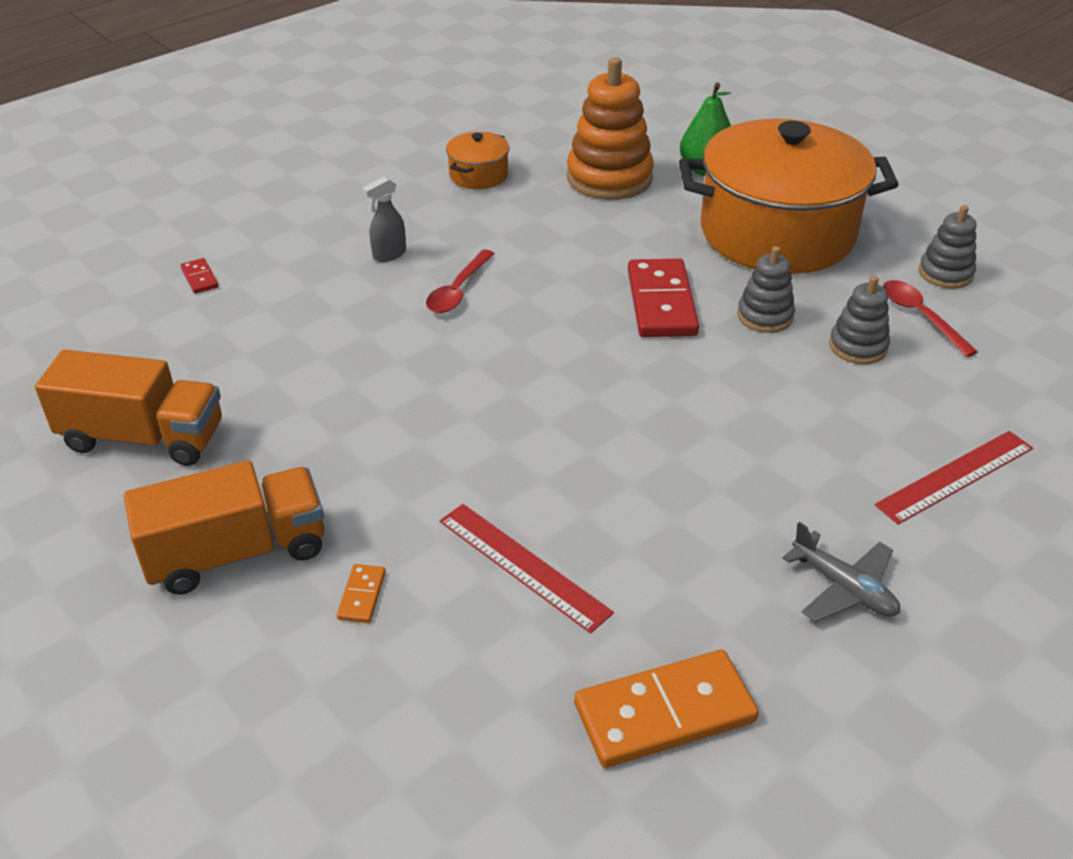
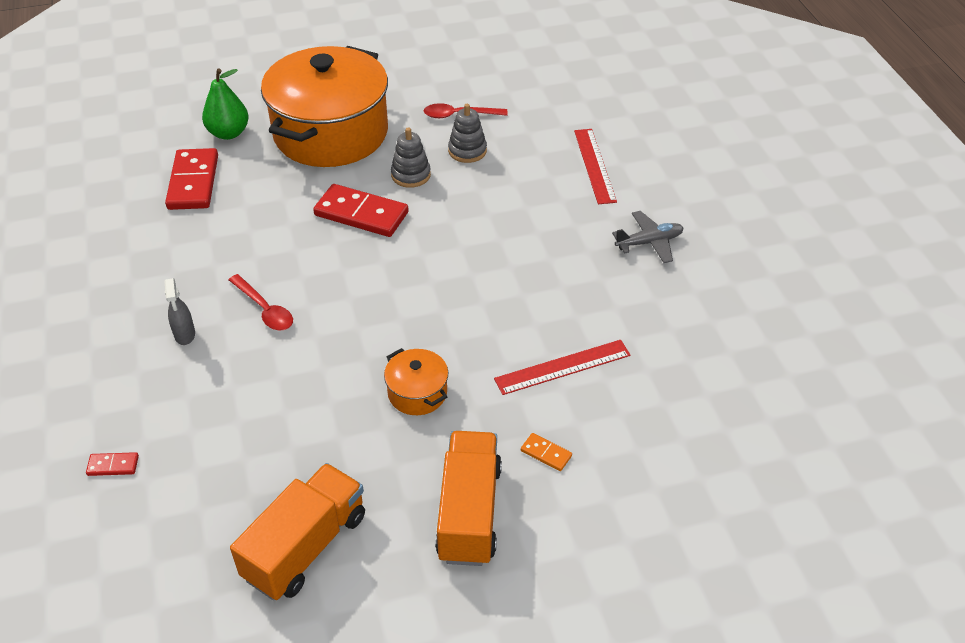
camera: 65 degrees left, 5 degrees up
(478, 175) = (121, 249): orange pot -> orange pot (417, 393)
(609, 178) = (193, 182): orange stacking toy -> red domino
(664, 712) = (698, 346): orange domino -> none
(945, 273) = (428, 87): grey stacking toy -> none

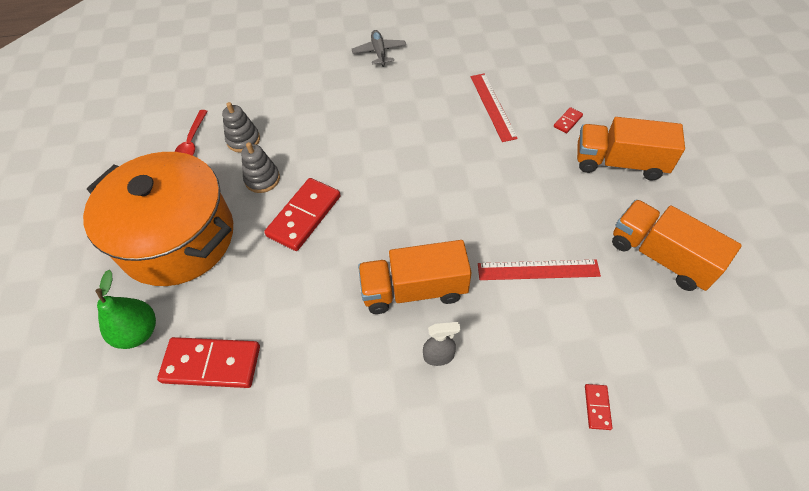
camera: 80 degrees left, 10 degrees up
(264, 309) = (414, 290): red spoon -> orange truck
(417, 393) = (514, 185): orange pot -> none
(546, 453) = (567, 121): orange domino -> red domino
(594, 165) = (288, 69): red ruler -> red ruler (538, 270)

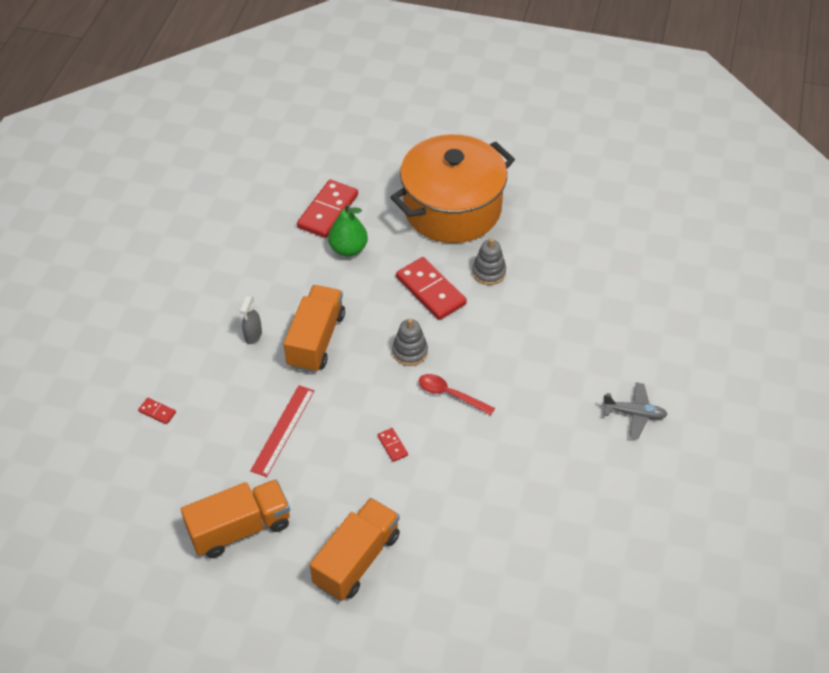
camera: 110 degrees right, 5 degrees down
(138, 332) = (377, 177): green pear -> green pear (348, 249)
(191, 142) = (562, 232): red spoon -> red spoon (450, 394)
(243, 140) = (546, 269): grey stacking toy -> grey stacking toy (410, 352)
(492, 106) = (494, 485): red ruler -> none
(567, 121) = (437, 544): red domino -> red domino (392, 445)

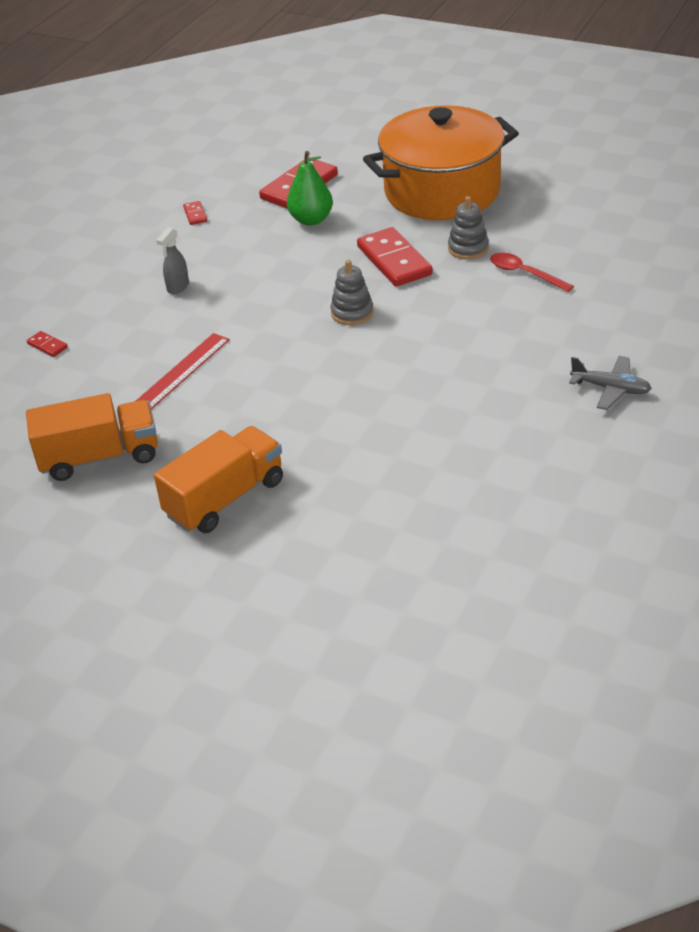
camera: 15 degrees right, 10 degrees down
(316, 340) = (247, 295): orange truck -> none
(392, 445) = (303, 396): red domino -> red domino (195, 214)
(450, 394) = (387, 354): red spoon -> red spoon (525, 273)

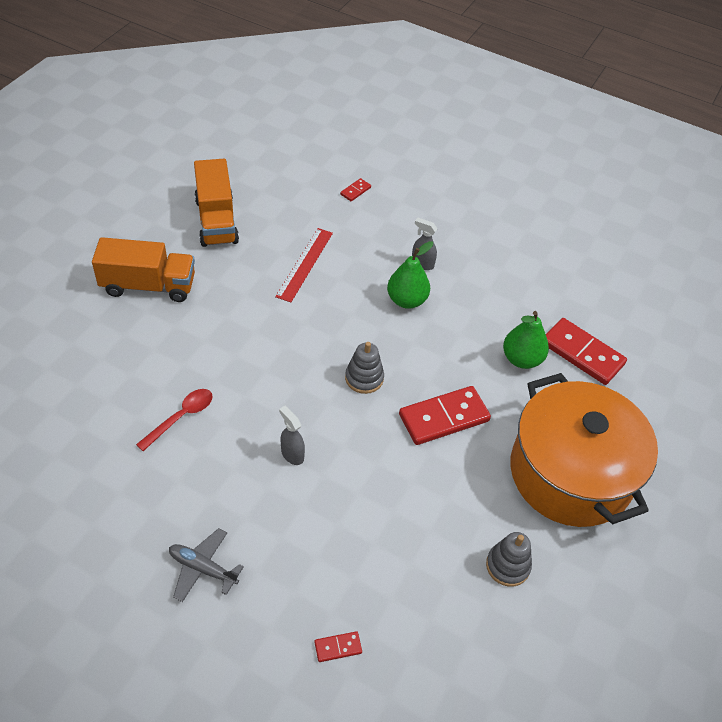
camera: 85 degrees right, 10 degrees up
(181, 372) = (305, 264): red ruler -> red ruler turned 75 degrees clockwise
(195, 214) = (535, 277): red domino -> red domino (338, 647)
(225, 498) = (148, 285): orange truck -> orange truck turned 45 degrees counterclockwise
(236, 294) = (406, 300): none -> green pear
(461, 349) = (292, 454): none -> grey spray bottle
(468, 248) = (459, 482): grey stacking toy -> grey stacking toy (507, 566)
(525, 273) = (407, 526): red spoon -> red spoon (181, 417)
(611, 389) = (203, 568): grey plane -> grey plane turned 90 degrees clockwise

